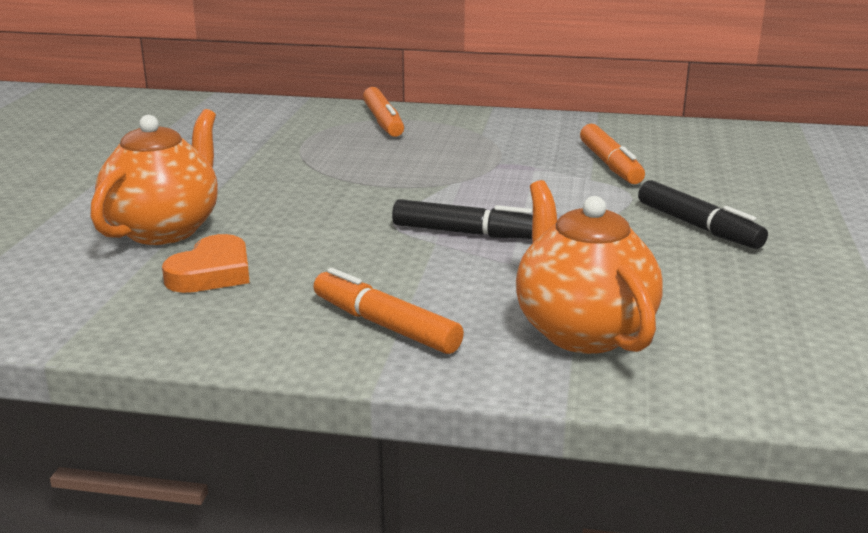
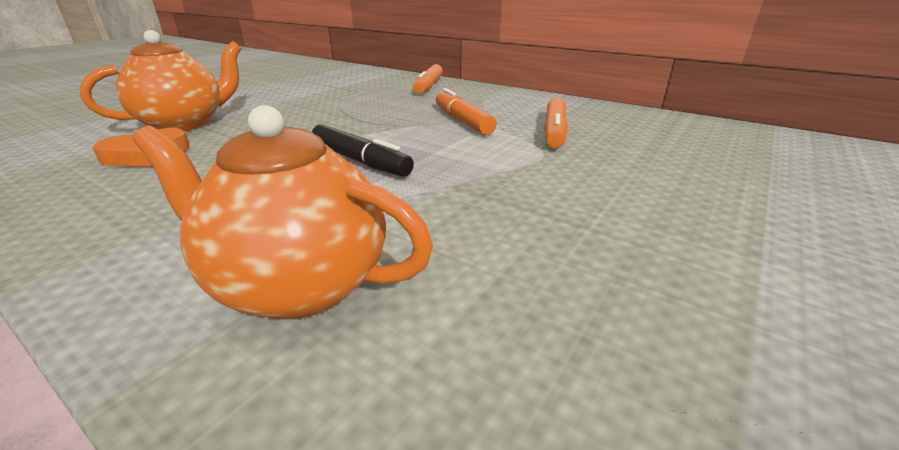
camera: 25 degrees right, 5 degrees up
(385, 325) = (156, 225): orange marker -> orange marker (462, 121)
(582, 331) = (299, 284): orange teapot -> orange teapot turned 75 degrees counterclockwise
(698, 226) = (575, 196): black marker -> none

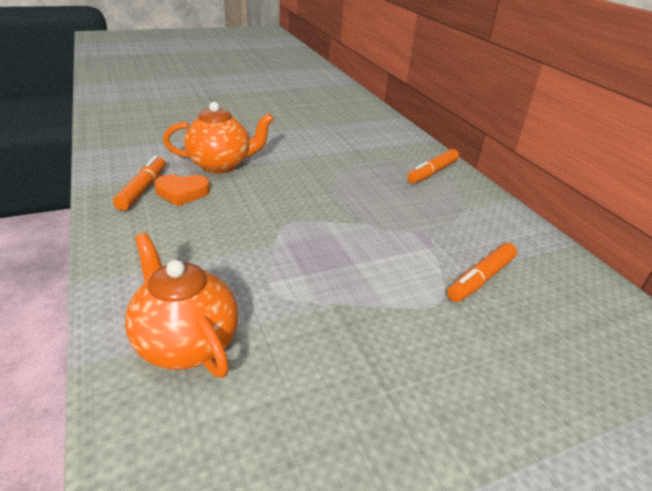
camera: 30 degrees right, 5 degrees up
(360, 161) = (297, 252): black marker -> none
(462, 121) = (414, 233): orange marker -> orange marker (142, 189)

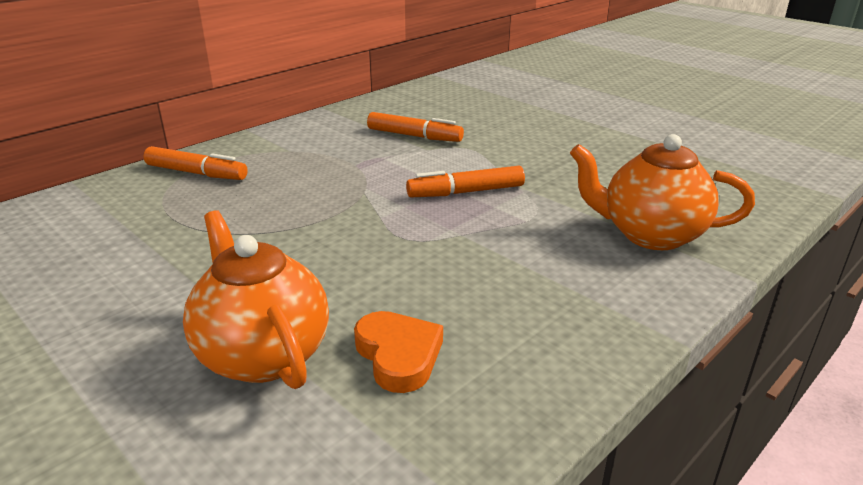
camera: 110 degrees left, 5 degrees down
(142, 189) = (423, 410): orange marker -> orange marker (466, 192)
(186, 343) = (650, 235): orange teapot -> orange teapot turned 75 degrees clockwise

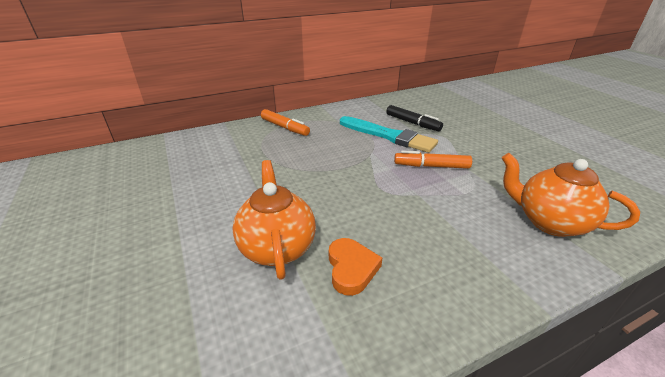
camera: 20 degrees right, 5 degrees up
(383, 160) = (388, 136): none -> turquoise brush
(414, 136) = (412, 123): orange marker -> black marker

